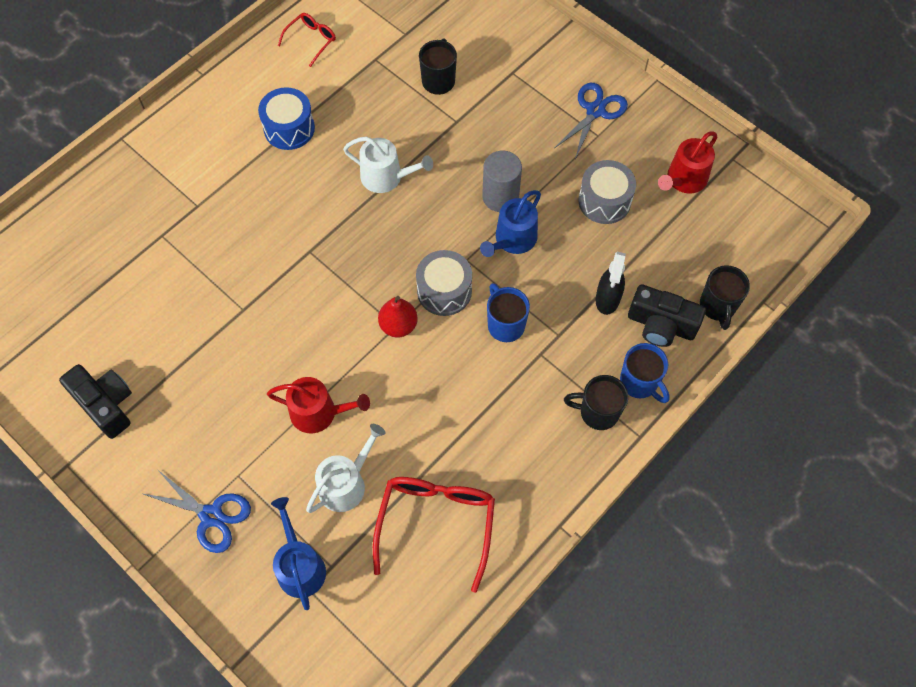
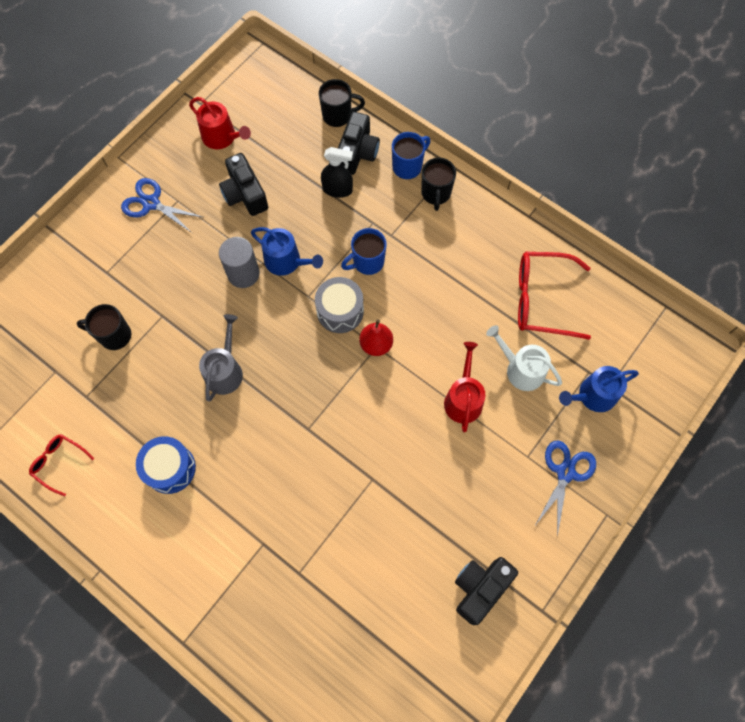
camera: 95 degrees left, 5 degrees up
(386, 177) = (225, 371): white watering can -> grey watering can
(604, 201) = (245, 194): grey drum -> black camera

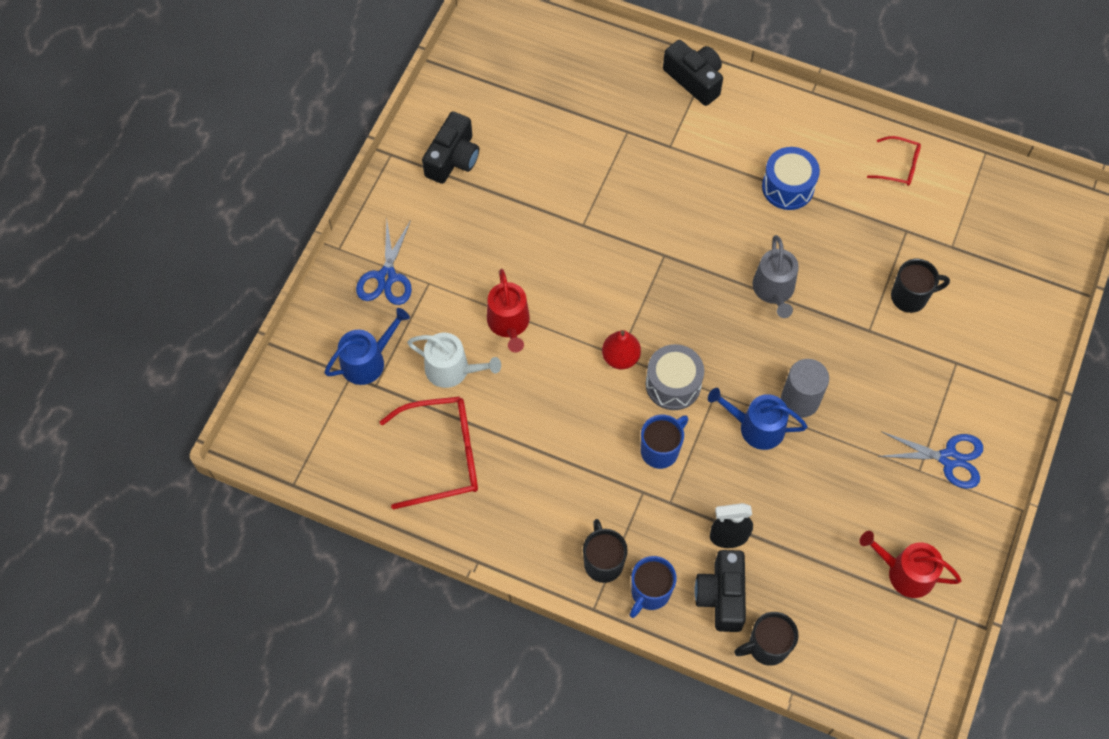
camera: 165 degrees right, 5 degrees down
(245, 194) = (841, 500): black camera -> black camera (694, 80)

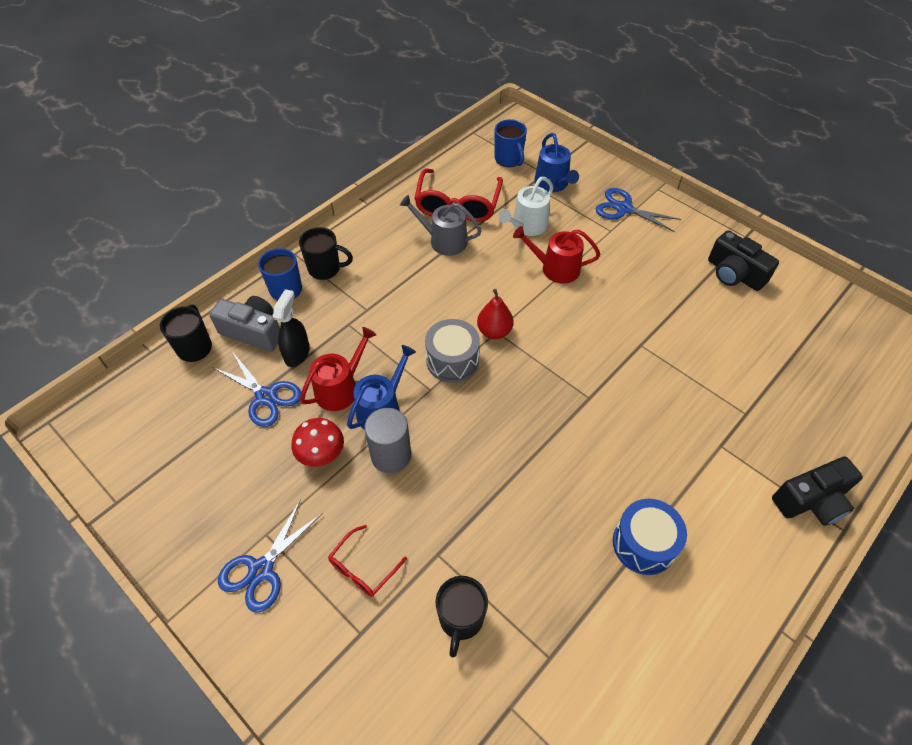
camera: 110 degrees right, 10 degrees down
(660, 450) = (396, 332): blue mug -> blue mug (509, 159)
(721, 596) = (253, 332): black camera -> grey camera
(774, 290) = (518, 479): grey watering can -> grey watering can (443, 241)
(791, 541) = (266, 396): none -> blue scissors
(827, 459) = (321, 455): none -> red mushroom
(899, 166) = (646, 694): red glasses -> red glasses (363, 568)
(905, 572) = (182, 475): red watering can -> red watering can (340, 388)

